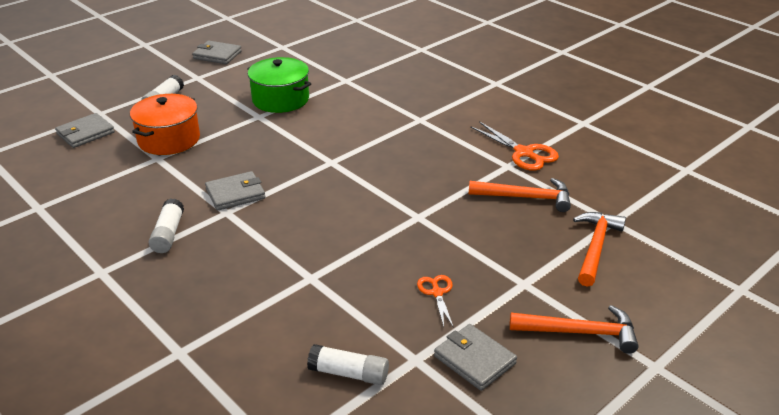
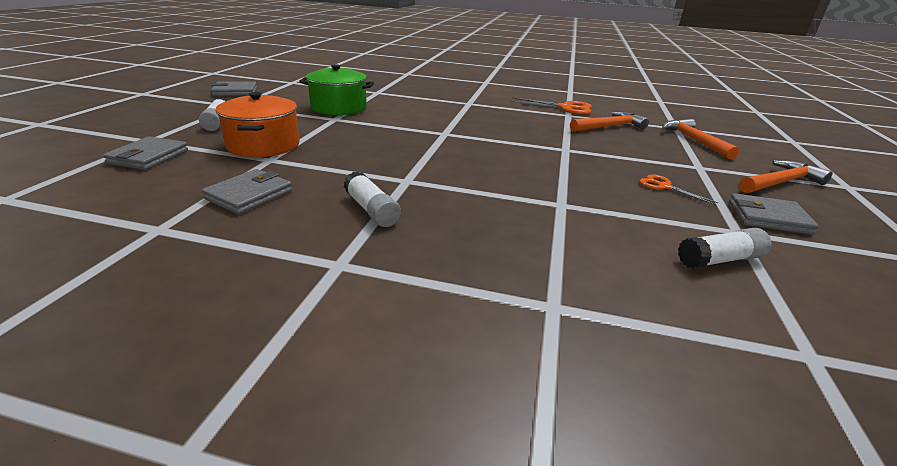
camera: 35 degrees left, 5 degrees down
(235, 194) = (394, 167): grey wallet -> grey wallet (249, 195)

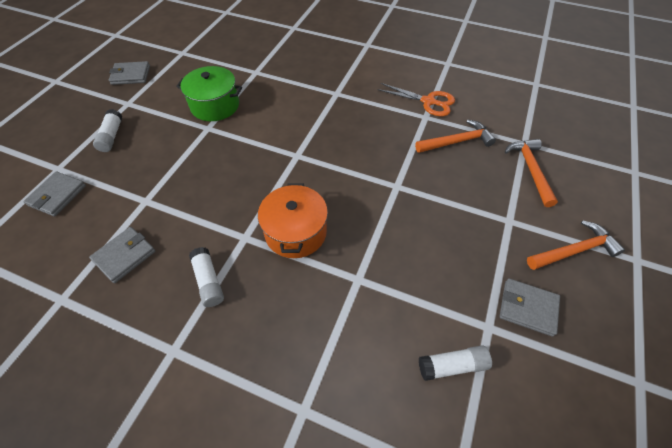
camera: 10 degrees right, 25 degrees up
(263, 145) = (143, 177): orange pot -> orange pot (295, 232)
(664, 187) = (459, 254): orange scissors -> none

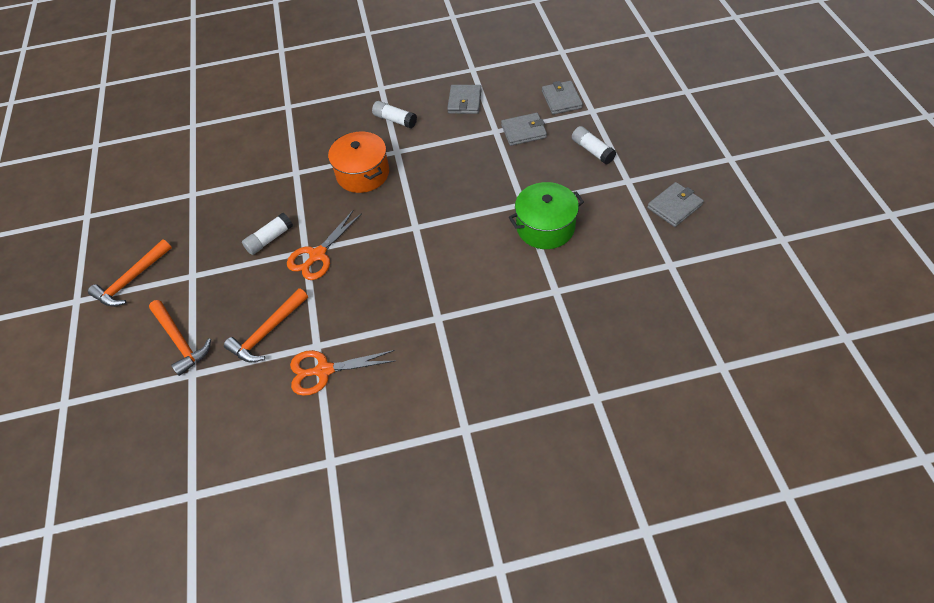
camera: 150 degrees right, 0 degrees up
(388, 176) = (317, 255): none -> orange scissors
(452, 365) = (210, 164): white glue stick -> white glue stick (269, 239)
(527, 308) = (166, 219): grey wallet -> grey wallet (523, 131)

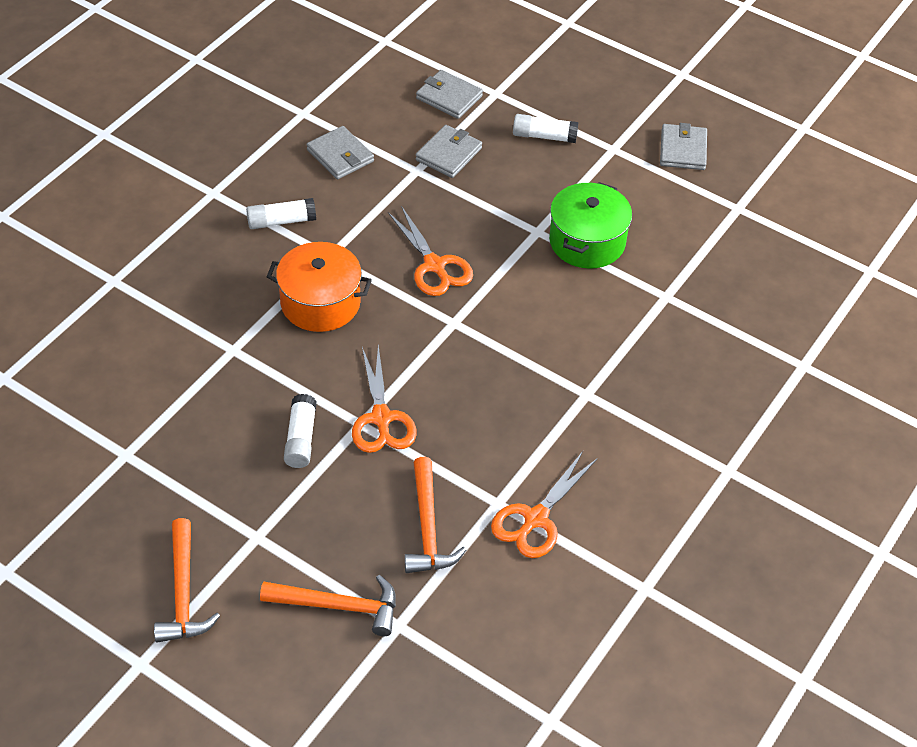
camera: 50 degrees left, 5 degrees down
(442, 189) = (434, 265): none -> orange scissors

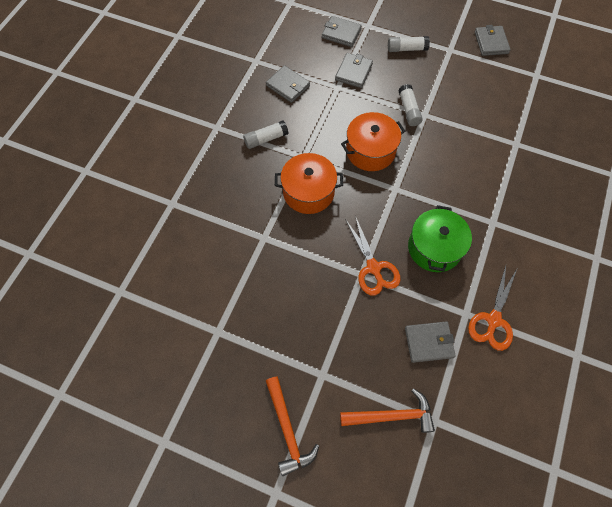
camera: 10 degrees left, 15 degrees up
(300, 439) = (327, 294): white glue stick -> white glue stick (409, 110)
(427, 528) = (429, 342): orange hammer -> grey wallet
(434, 265) = (370, 151): orange scissors -> orange pot
(587, 241) = (456, 116): green pot -> green pot (434, 248)

